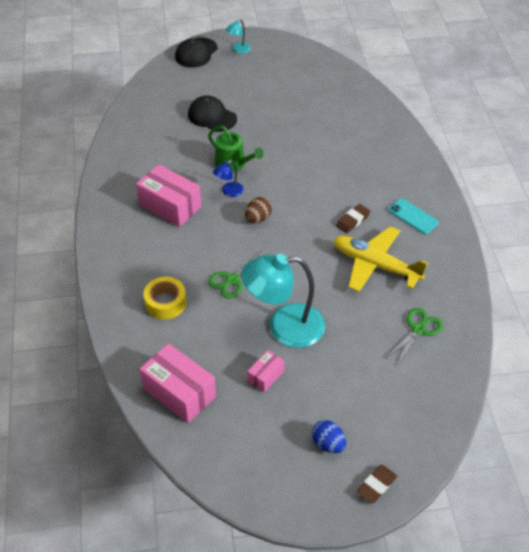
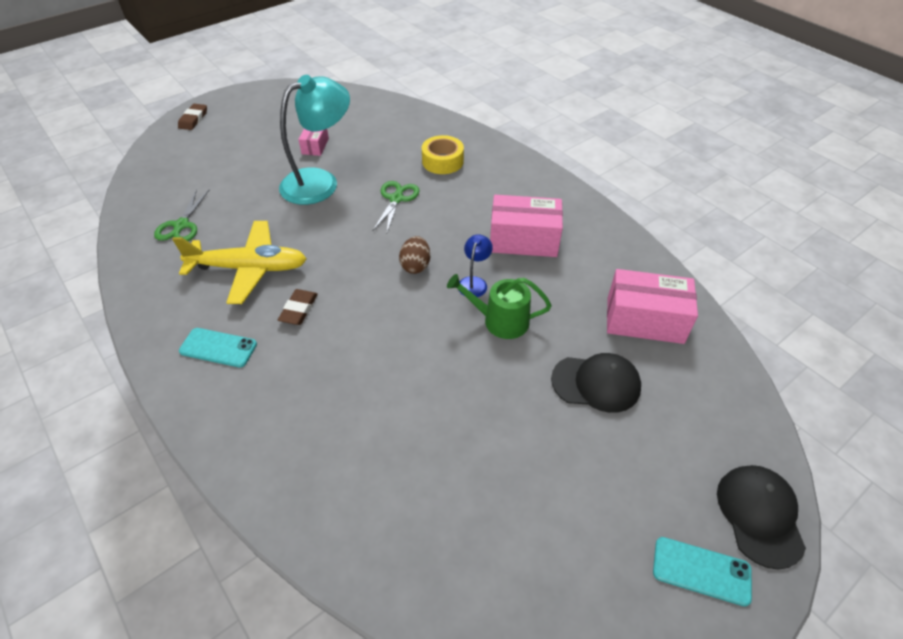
camera: 150 degrees right, 0 degrees up
(179, 392) = (378, 116): pink box -> pink box (644, 320)
(238, 50) = (701, 571): turquoise lamp -> turquoise phone
(328, 444) = (241, 127): blue egg -> none

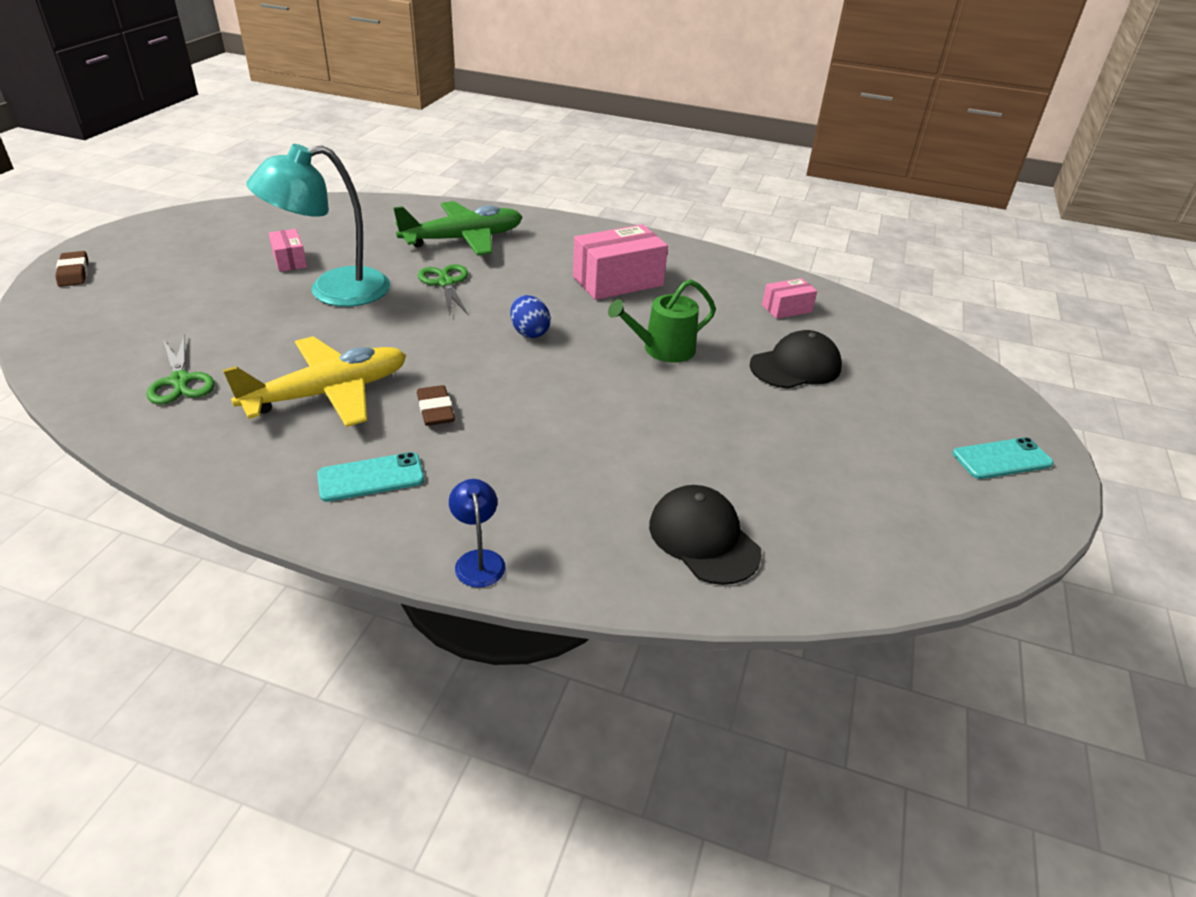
camera: 35 degrees left, 10 degrees down
(320, 182) = (333, 291): turquoise lamp -> turquoise lamp turned 135 degrees counterclockwise
(415, 266) = (529, 332): brown egg -> blue egg
(442, 161) = (464, 239): yellow tape -> green plane
(474, 282) = (605, 328): blue lamp -> blue lamp (478, 560)
(644, 320) = (786, 308): pink box -> pink box, size x0.53
(759, 515) = (1001, 406): black cap -> black cap (703, 538)

